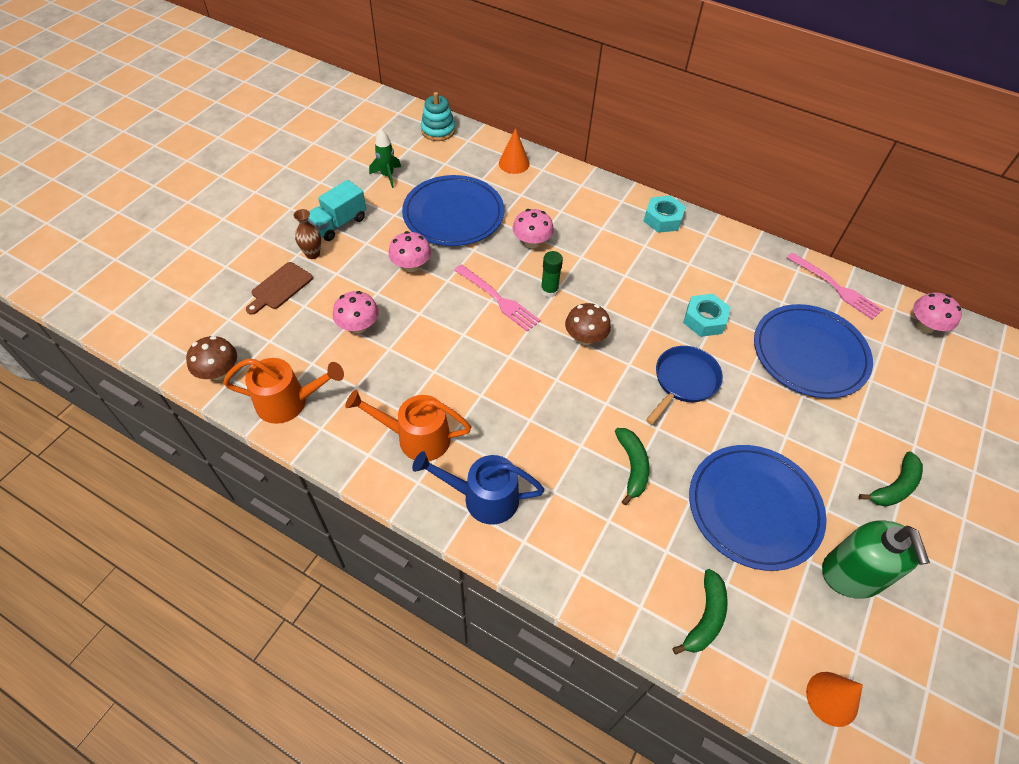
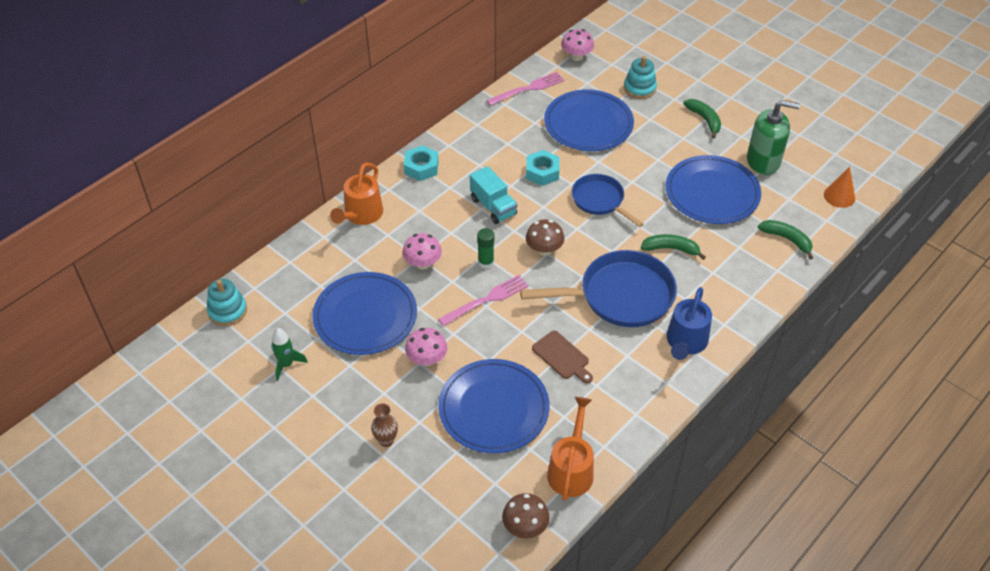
camera: 75 degrees left, 5 degrees down
(280, 287) = (426, 472): brown cutting board -> brown cutting board (562, 357)
(338, 224) = (348, 414): turquoise truck -> turquoise truck (493, 206)
(358, 326) = (493, 408): pink mushroom -> blue plate
(416, 437) = (624, 379): orange watering can -> orange watering can (361, 215)
(514, 163) = (306, 257): orange cone -> none
(538, 419) = (620, 296): none -> blue pan
(909, 401) = (639, 88): none -> turquoise stacking toy

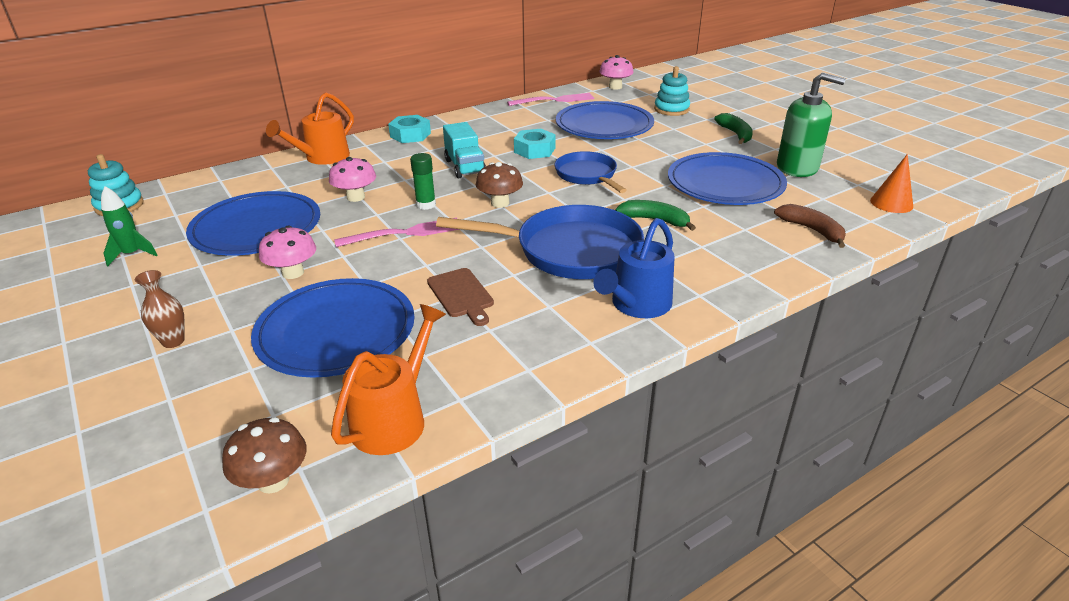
camera: 15 degrees right, 15 degrees down
(787, 240) = (812, 230): green banana -> brown banana

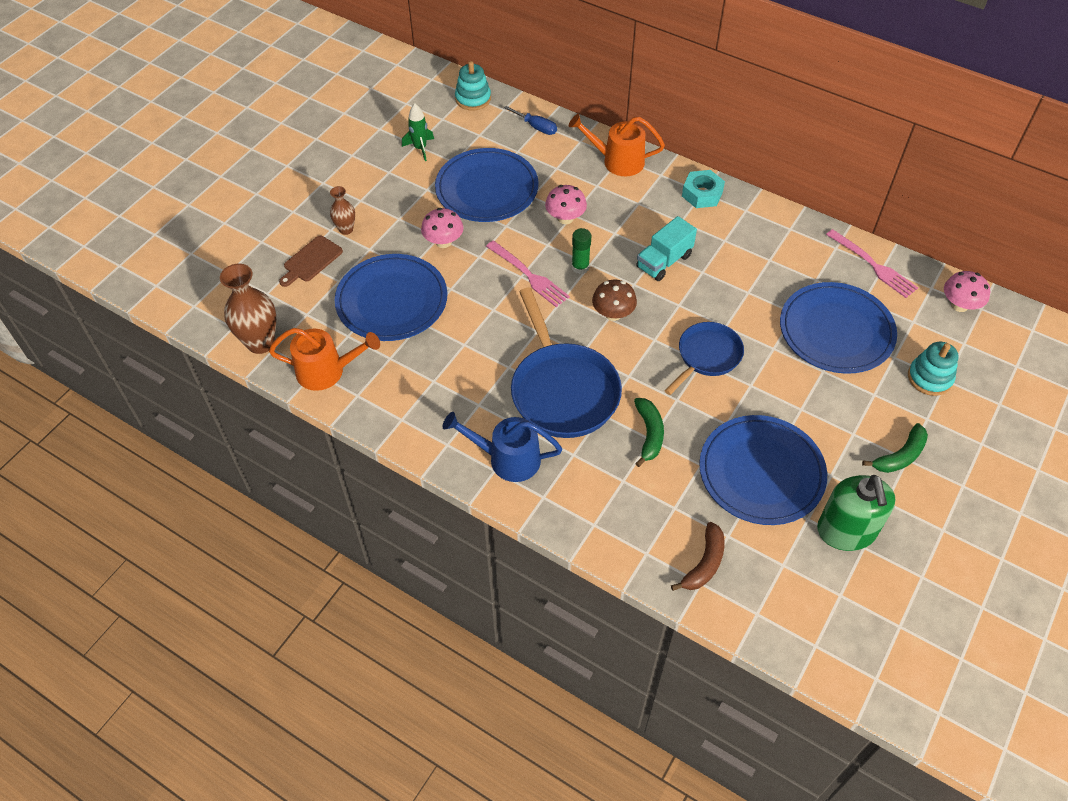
camera: 65 degrees right, 20 degrees up
(218, 183) = (536, 127): none -> blue screwdriver
(273, 481) = (260, 343): brown mushroom -> brown vase
(461, 295) = (465, 347): brown cutting board -> brown cutting board (311, 261)
(534, 150) = (734, 297): turquoise nut -> none
(891, 203) = (811, 631): orange cone -> none

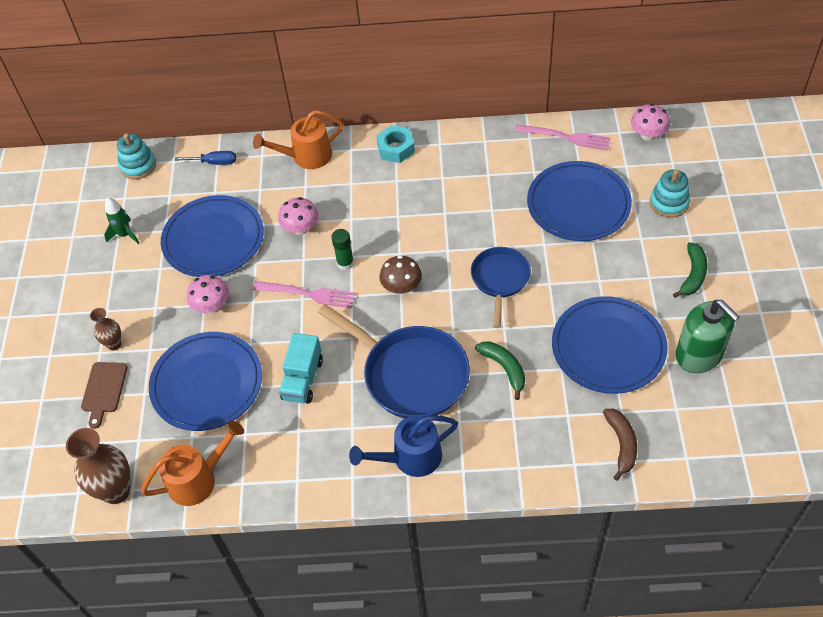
camera: 30 degrees left, 0 degrees up
(664, 261) = (408, 221): turquoise truck -> turquoise truck (303, 379)

